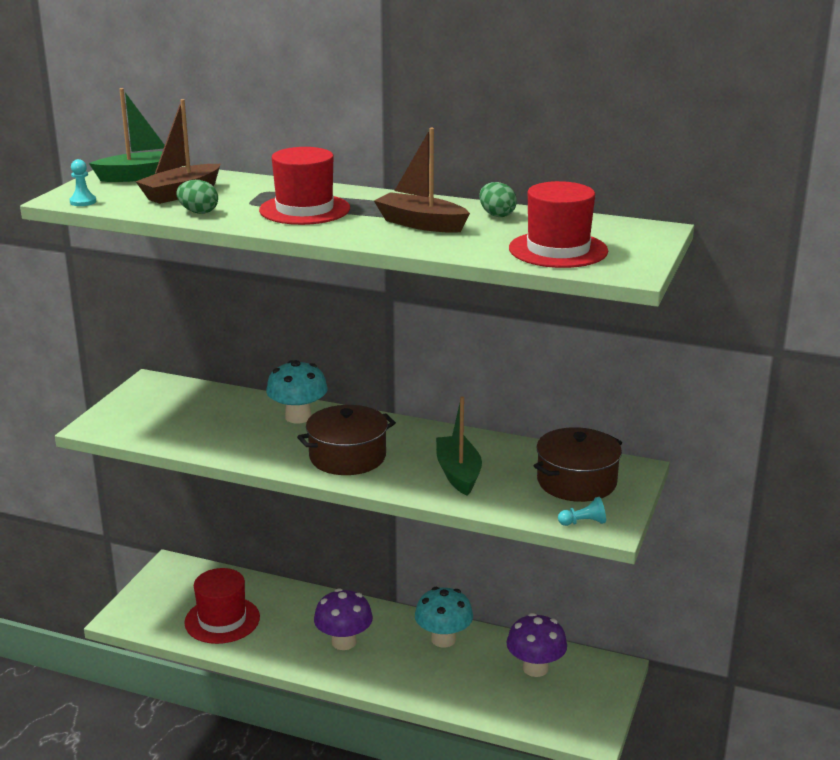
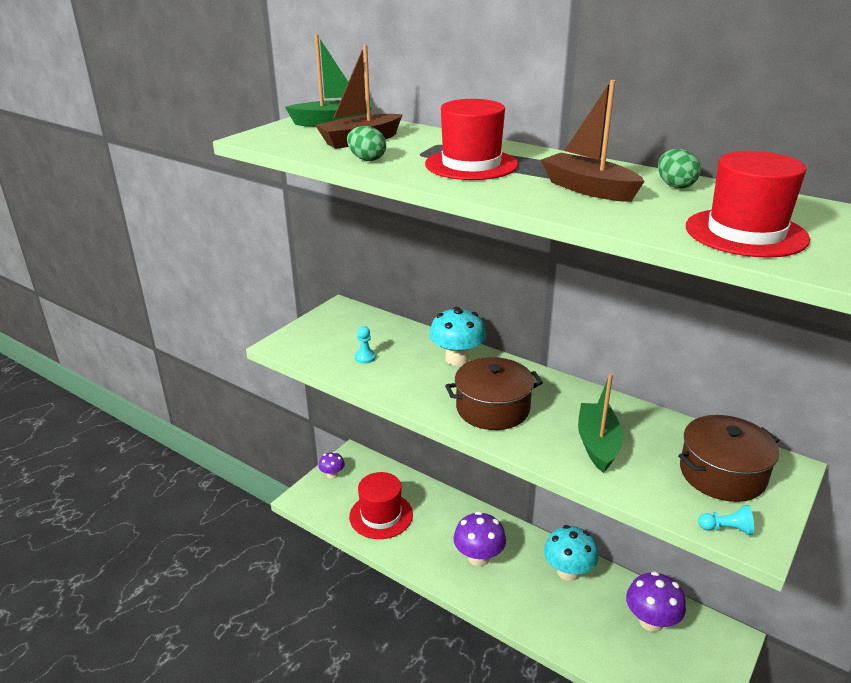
camera: 15 degrees right, 5 degrees up
(83, 202) = (268, 142): turquoise pawn -> turquoise pawn (365, 357)
(151, 588) = (332, 475): none -> purple mushroom

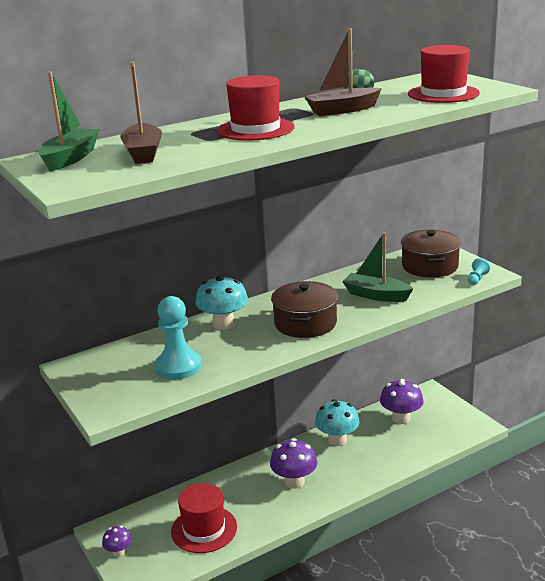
camera: 65 degrees left, 5 degrees down
(365, 357) = (178, 367): turquoise pawn -> turquoise pawn, size x2.15
(367, 159) = (199, 154): green egg -> none

